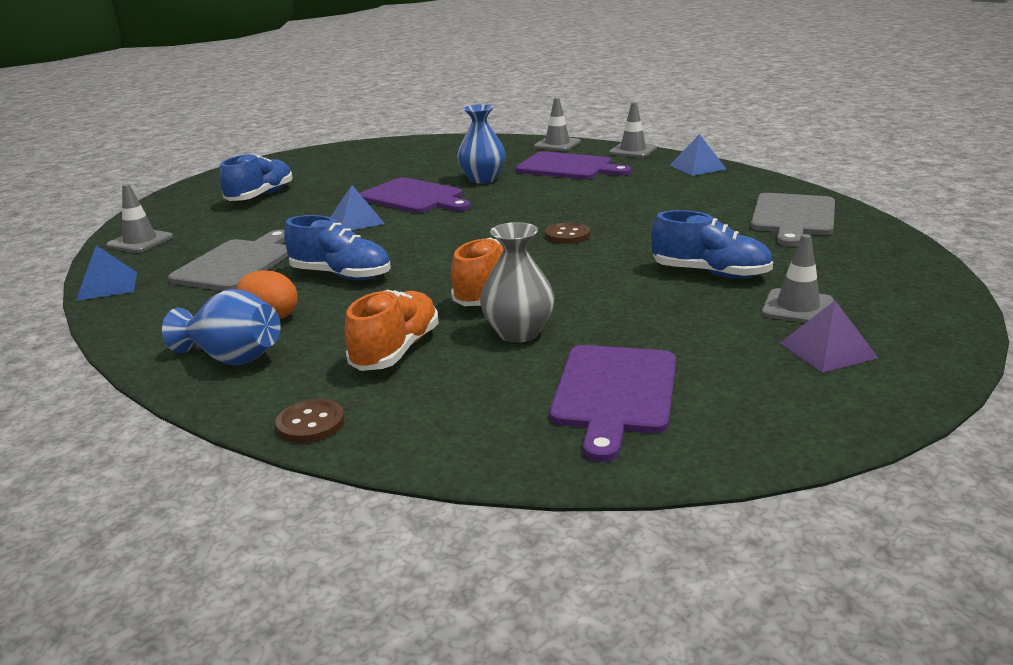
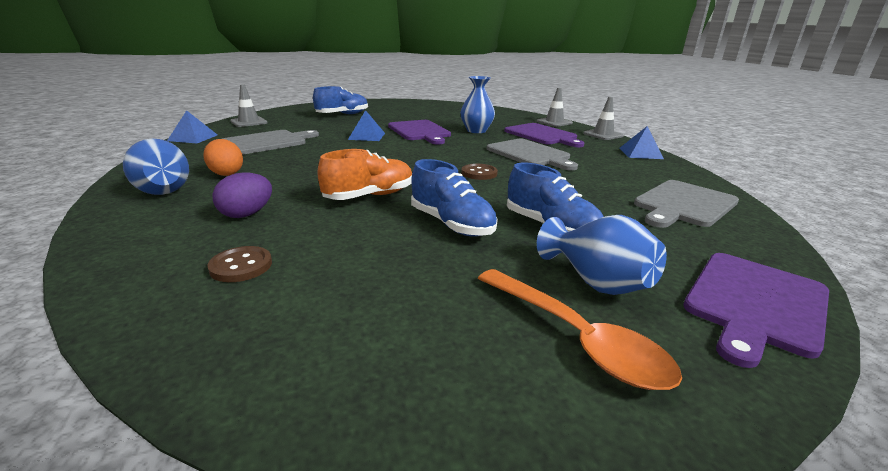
camera: 25 degrees right, 0 degrees up
(311, 424) = (110, 245): brown button -> brown button (241, 266)
(341, 275) = (304, 161): blue shoe -> blue shoe (451, 224)
(396, 350) = (247, 214): orange shoe -> purple egg
(518, 333) = (339, 228): grey vase -> none
(588, 197) = (530, 154): none -> grey cutting board
(614, 393) = (323, 303): purple cutting board -> purple cutting board (755, 303)
(797, 307) = (596, 282): grey traffic cone -> blue vase
(828, 350) = (576, 338): purple pyramid -> orange spoon

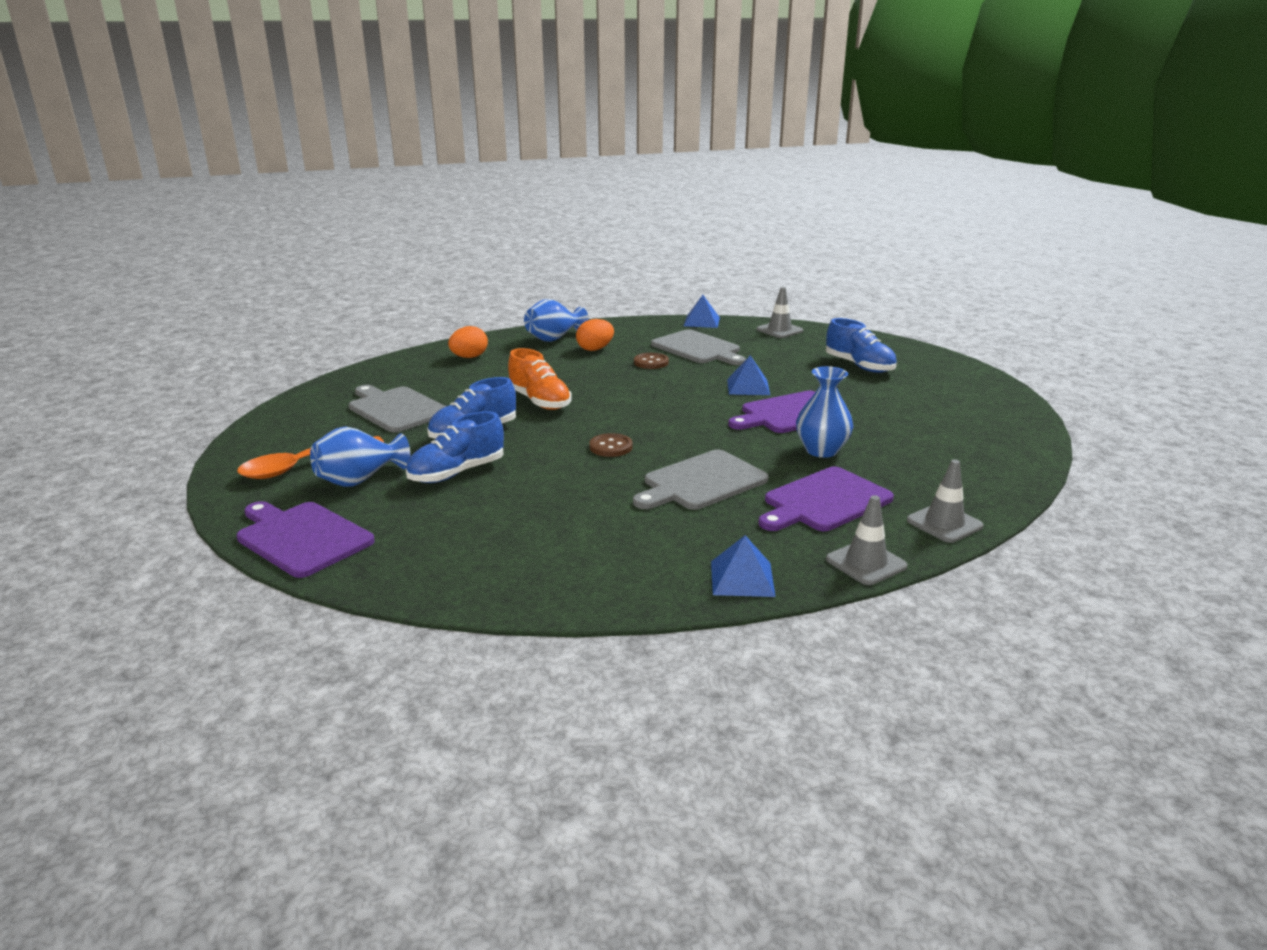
camera: 90 degrees right, 0 degrees up
(177, 237) = (469, 357): none -> orange egg
(241, 266) = (424, 378): brown button -> brown button (651, 362)
(247, 214) = (504, 368): purple egg -> none
(684, 204) = (506, 560): grey cutting board -> grey cutting board (396, 409)

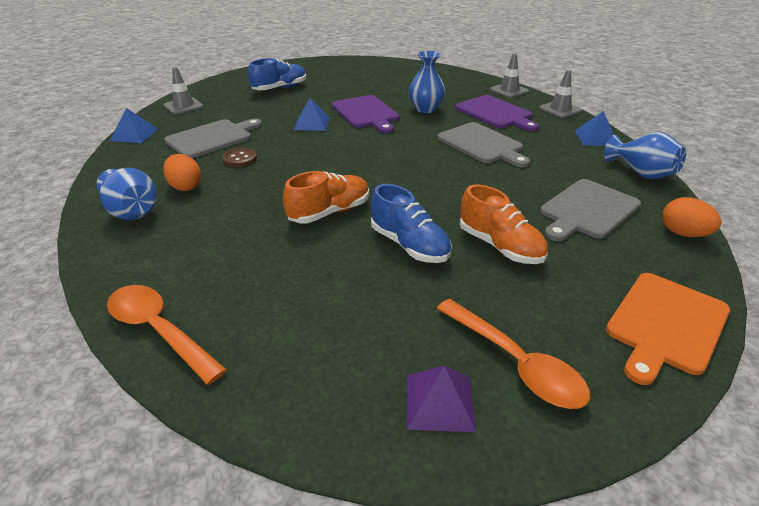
camera: 90 degrees left, 10 degrees up
(287, 438) = (440, 402): none -> purple pyramid
(301, 537) = (665, 324): purple cutting board -> orange cutting board
(359, 480) = (536, 307): blue vase -> blue vase (641, 173)
(396, 409) = (340, 311): grey cutting board -> grey cutting board (587, 210)
(405, 362) = (159, 330): none -> orange spoon
(457, 473) = (500, 246): blue shoe -> orange shoe
(469, 357) = (168, 271): orange egg -> orange egg (683, 234)
(611, 447) = (431, 176): brown button -> none

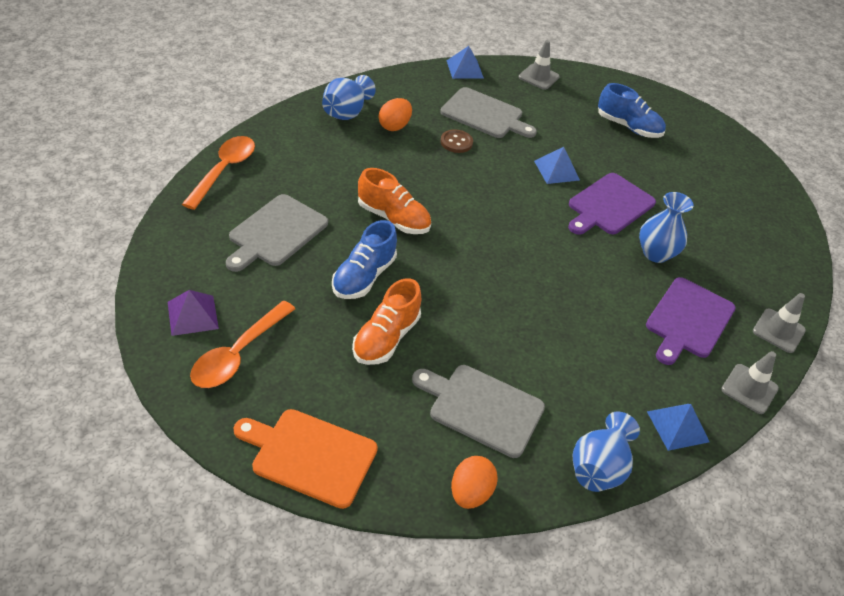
camera: 65 degrees right, 10 degrees up
(482, 144) = (589, 312): grey cutting board -> grey cutting board (276, 233)

